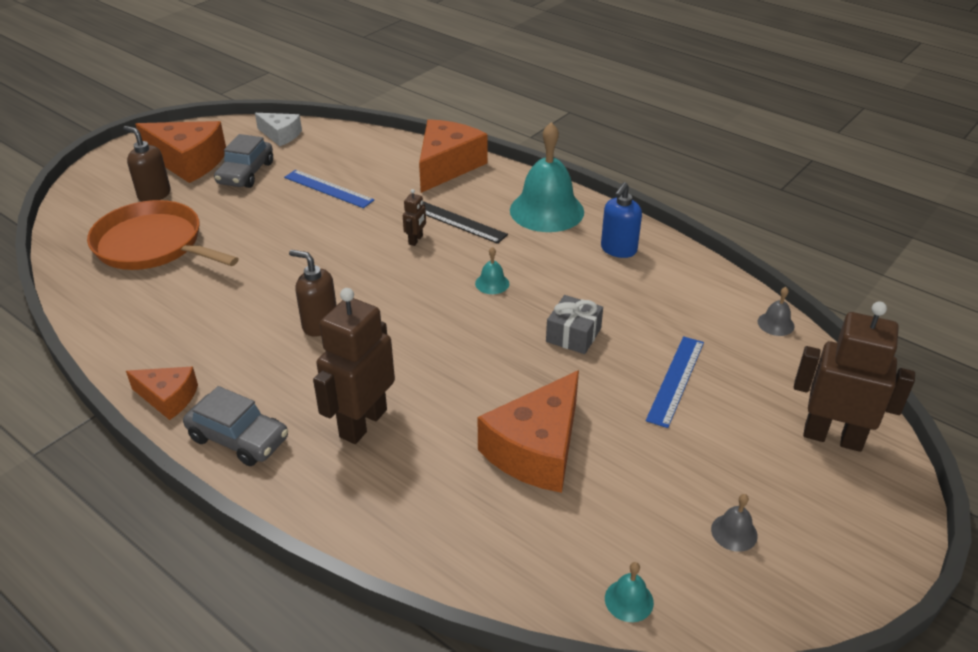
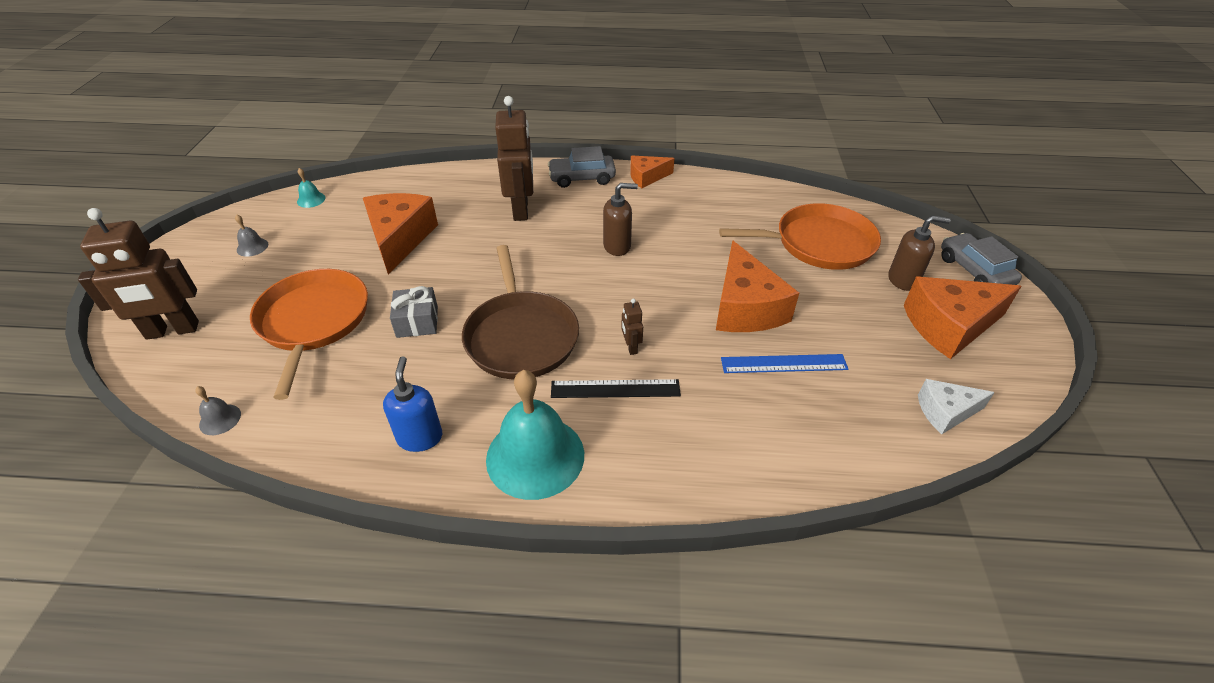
camera: 145 degrees right, 5 degrees up
(246, 173) = (881, 341): grey car -> grey car (974, 271)
(447, 166) = (712, 468): orange cheese -> orange cheese (745, 307)
(492, 283) = (521, 336): turquoise bell -> brown pan
(675, 380) = (313, 322): blue ruler -> orange pan

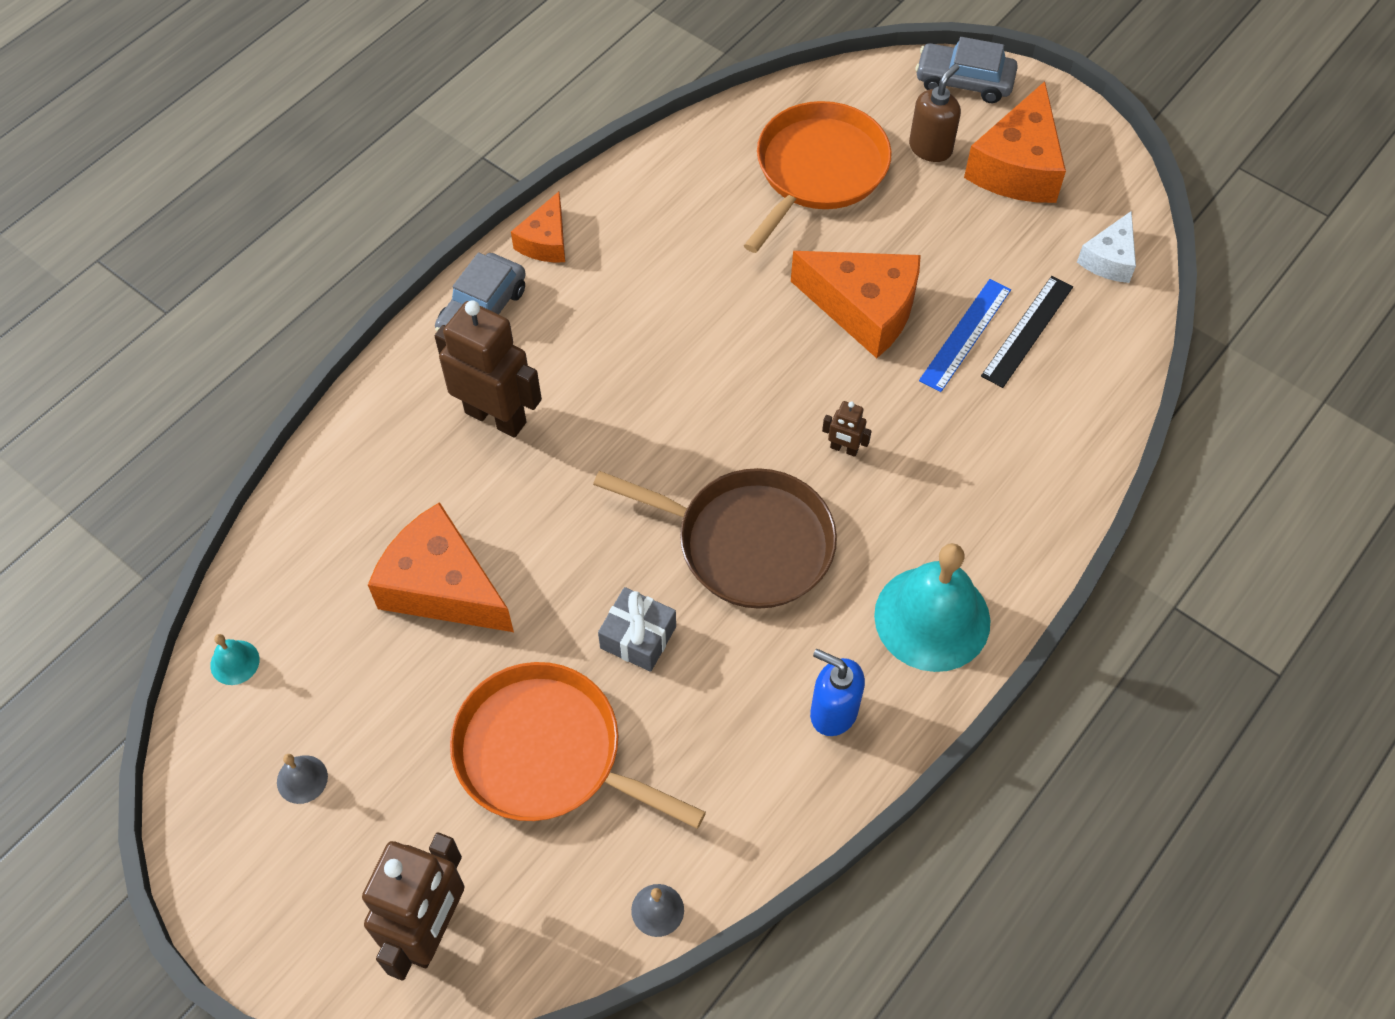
camera: 55 degrees left, 15 degrees up
(615, 389) = (893, 498): black ruler -> black ruler (1027, 331)
(617, 246) = (663, 359): brown soap dispenser -> none

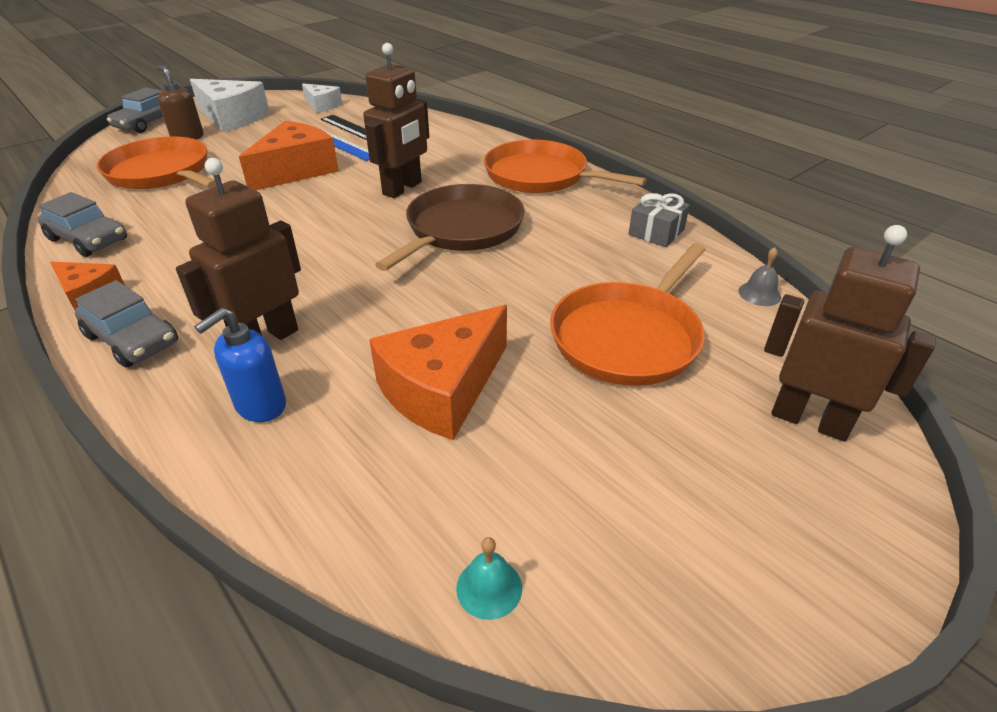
camera: 80 degrees left, 20 degrees down
(302, 779) = (655, 518): grey bell -> none
(638, 637) = (528, 282): grey gift -> grey gift (656, 232)
(645, 185) = (88, 240): none -> grey car
(833, 712) = (602, 213): blue soap dispenser -> blue soap dispenser (260, 406)
(844, 449) = (403, 188): brown robot -> brown robot, size x2.28
(932, 618) = (540, 176): turquoise bell -> orange pan
(1017, 167) = (232, 118): orange cheese -> white cheese

